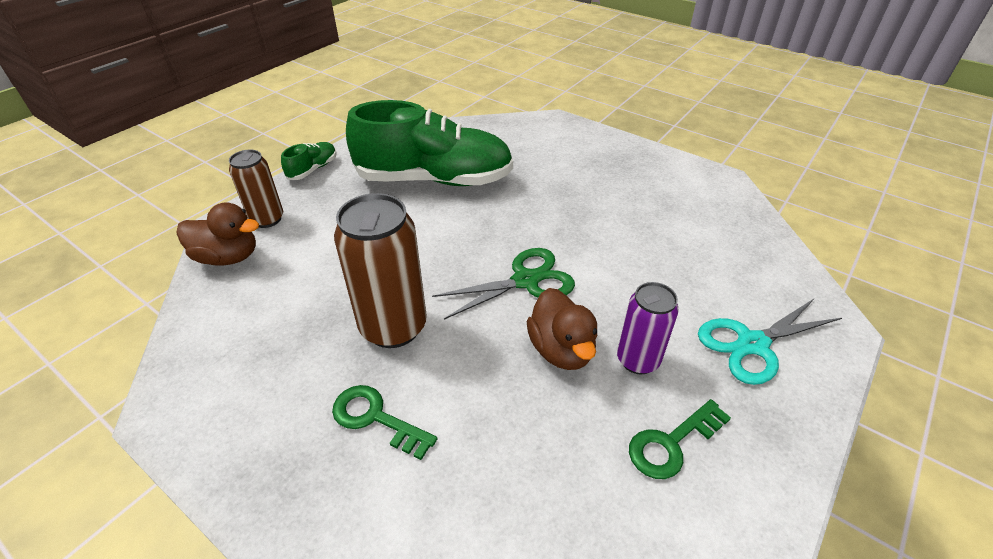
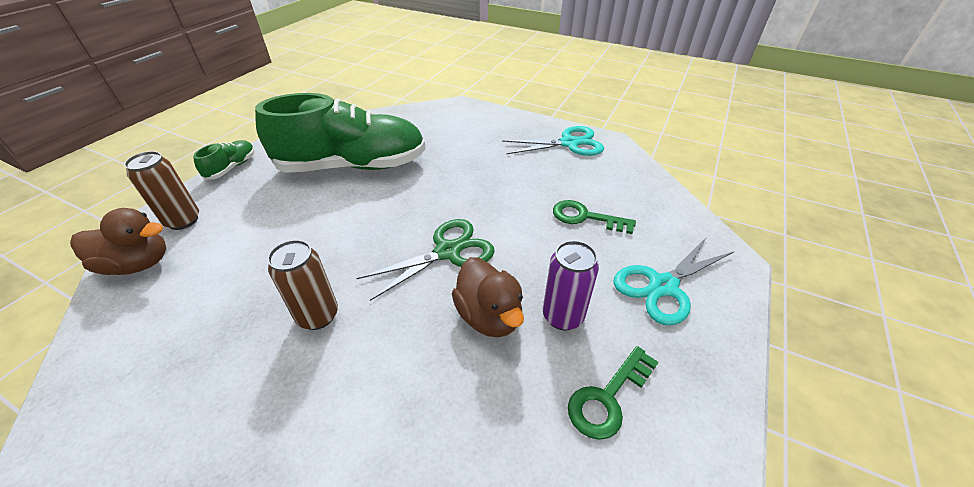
camera: 10 degrees left, 0 degrees up
(375, 418) = (301, 420): green key -> green key (585, 217)
(393, 327) = (318, 316): brown can -> brown can, size x0.61
(674, 176) = (569, 143): none -> turquoise scissors

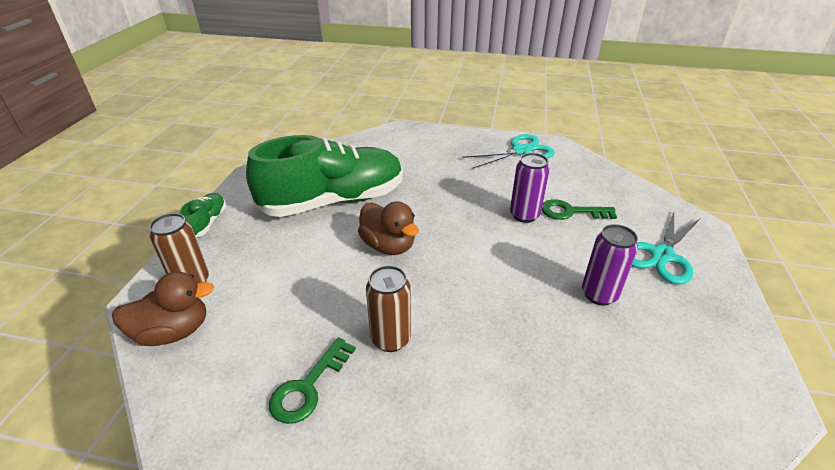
camera: 15 degrees left, 5 degrees down
(447, 252) = (472, 262): green scissors -> none
(489, 316) = (540, 307): brown duck -> brown duck (388, 246)
(532, 212) = (524, 215): none -> purple can
(608, 398) = (667, 347): green key -> green key (308, 387)

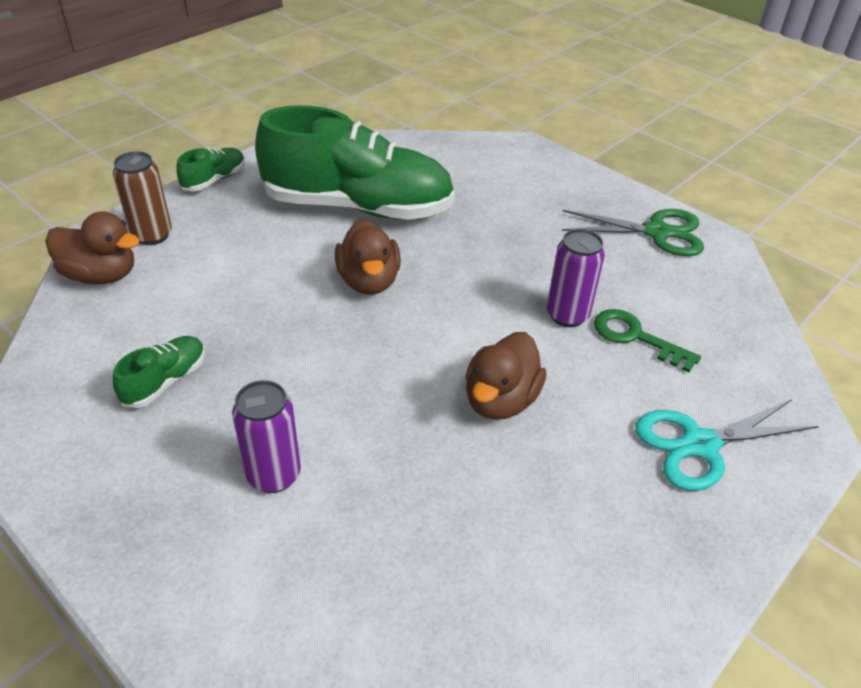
camera: 30 degrees right, 5 degrees up
(308, 387) = (165, 381): green key -> green shoe
(390, 339) = (278, 377): brown can -> none
(521, 151) = (657, 232): turquoise scissors -> green scissors
(541, 282) = (500, 400): none -> brown duck
(599, 294) = (556, 447): purple can -> purple can (274, 475)

